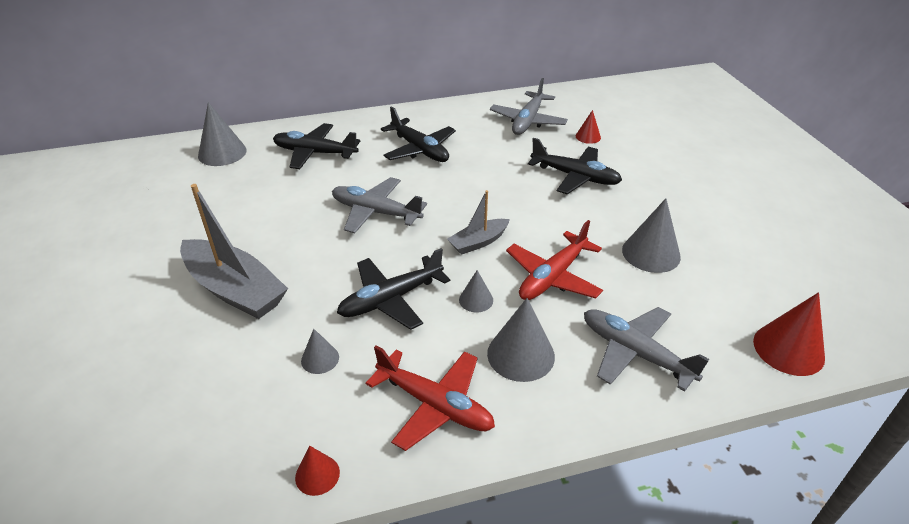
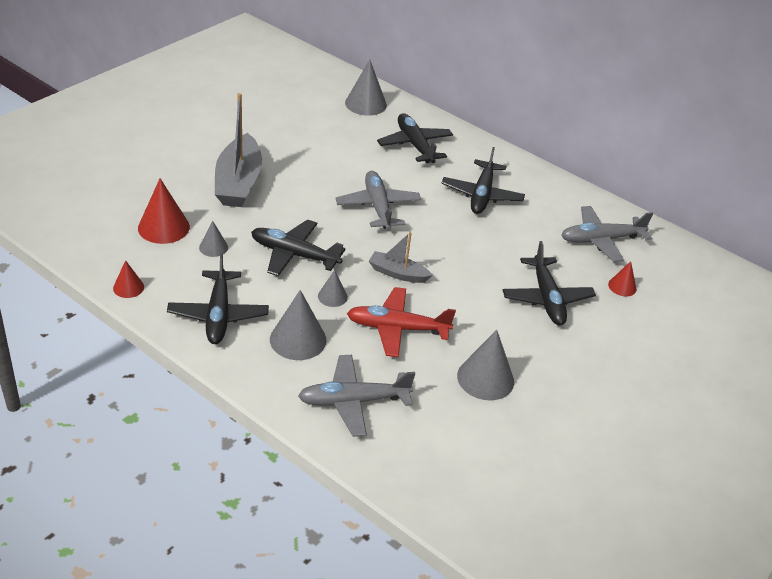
camera: 50 degrees right, 0 degrees up
(435, 405) = (218, 315): red plane -> black plane
(635, 353) = (353, 401): grey plane -> grey plane turned 105 degrees counterclockwise
(788, 349) = (441, 496): red cone -> red cone (163, 227)

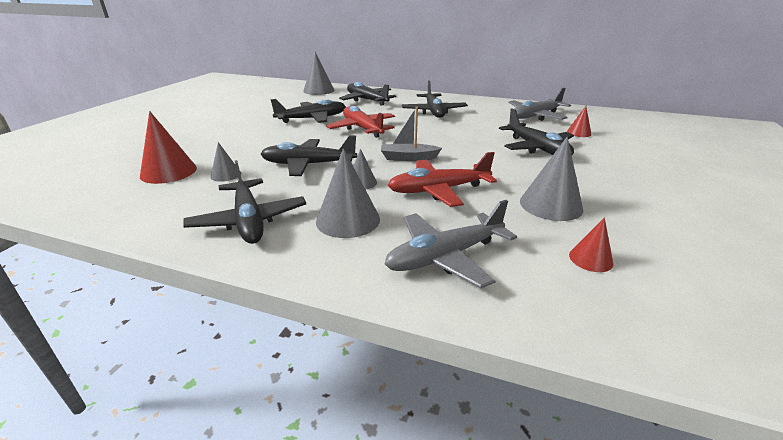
camera: 15 degrees left, 10 degrees down
(128, 287) = (132, 221): red cone -> red cone (590, 259)
(238, 182) = (236, 136): grey boat -> none
(330, 171) = (312, 119): none -> black plane
(378, 207) = (362, 128): grey plane -> red plane

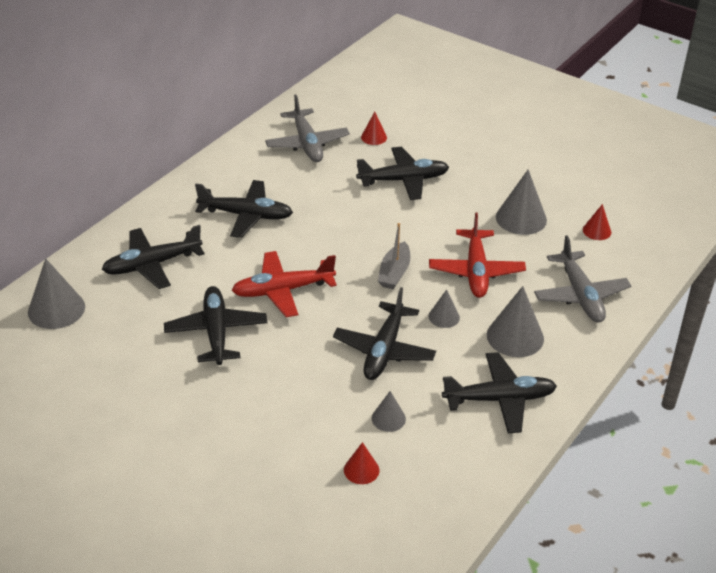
camera: 75 degrees left, 10 degrees up
(168, 172) = (361, 470): red cone -> red cone, size x0.56

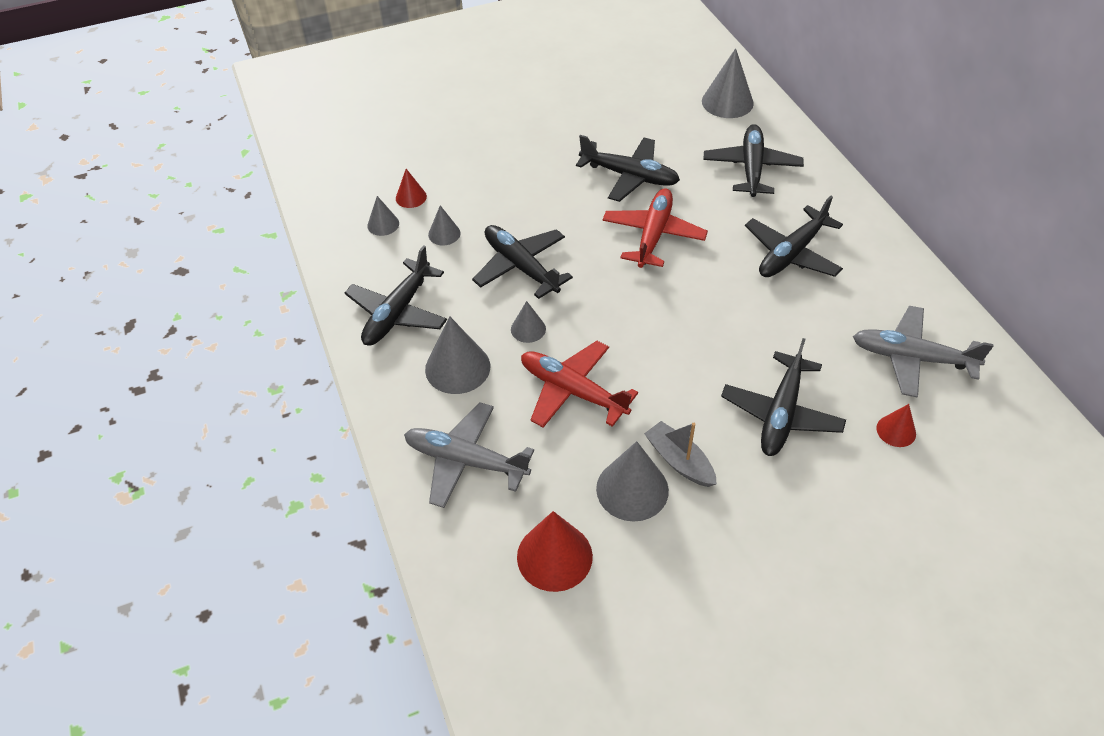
camera: 125 degrees right, 10 degrees up
(394, 273) = (619, 324): grey boat -> grey boat (679, 461)
(413, 469) = (383, 224): none -> grey cone
(597, 231) = (554, 556): red cone -> red cone, size x1.80

